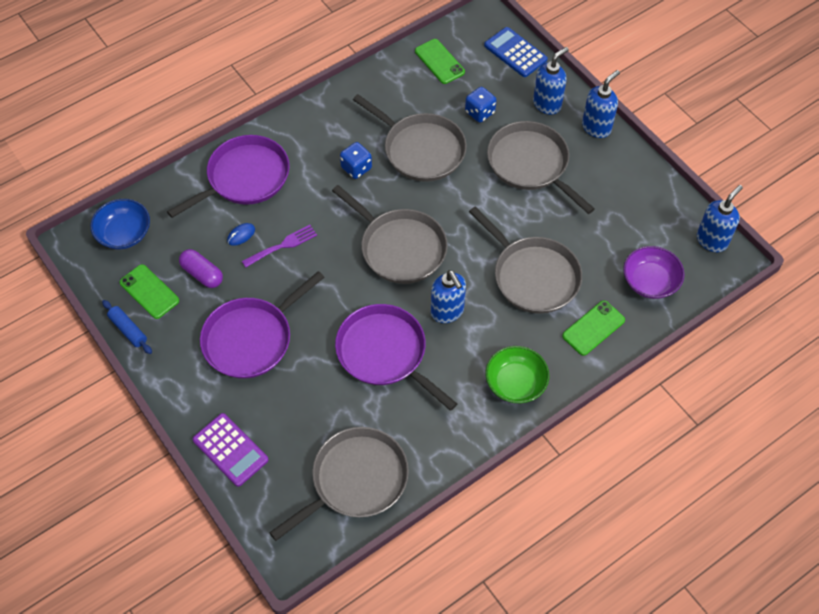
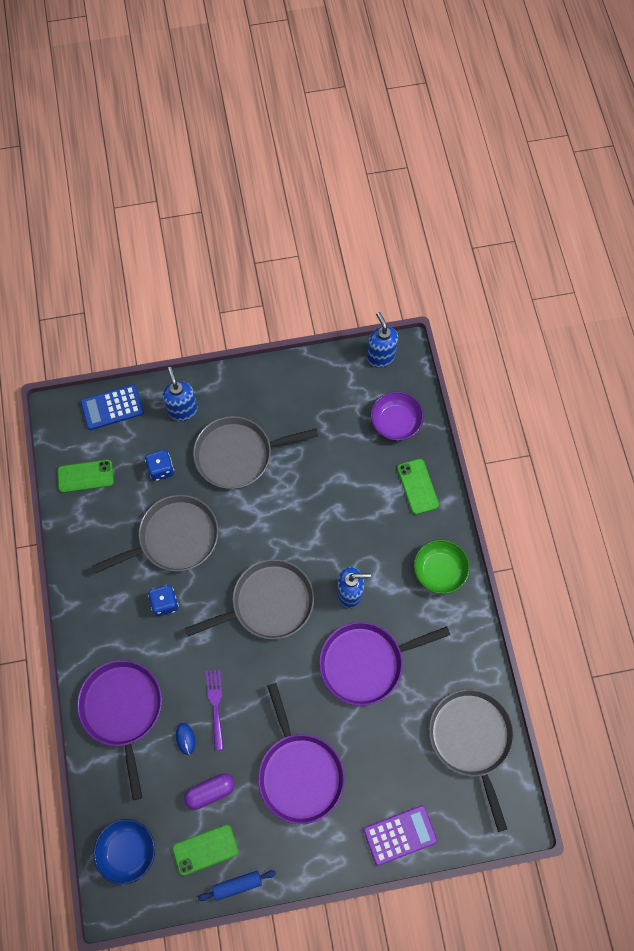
camera: 65 degrees left, 10 degrees up
(532, 276) = (348, 508): grey pan -> none
(596, 127) = (228, 383): blue soap dispenser -> none

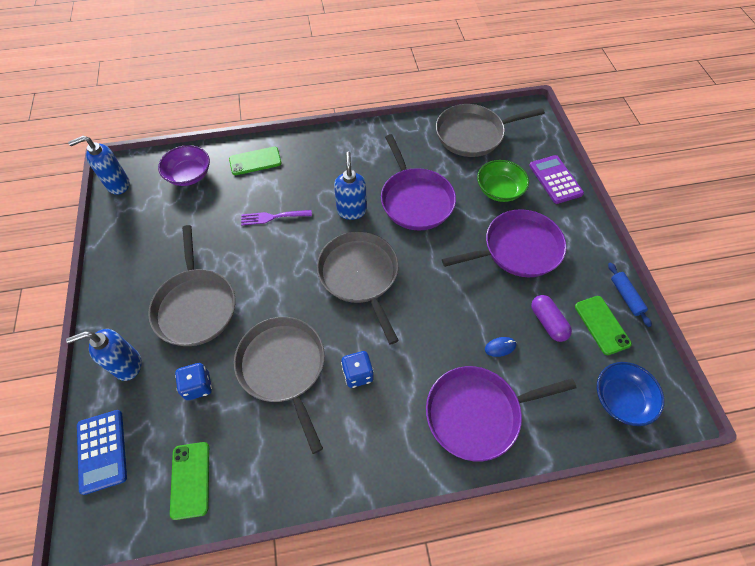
camera: 90 degrees left, 10 degrees down
(215, 705) = (463, 320): purple fork -> purple fork (273, 217)
(439, 571) = (334, 149): green bowl -> green bowl (499, 190)

